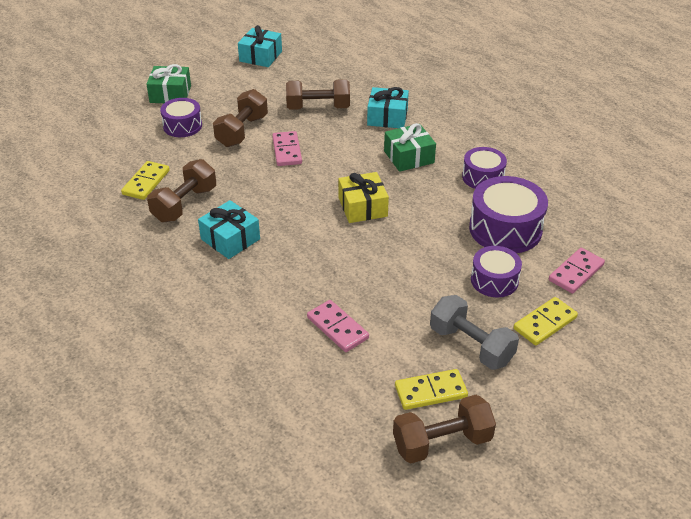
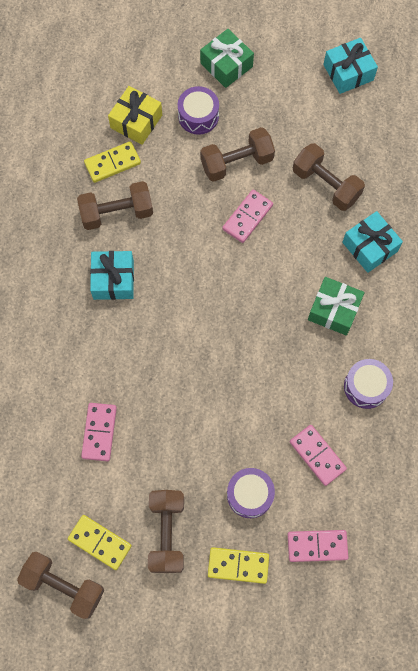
camera: 45 degrees right, 30 degrees up
(362, 207) = (238, 333): yellow gift -> yellow gift (136, 121)
(471, 345) = (167, 533): grey dumbbell -> brown dumbbell
(505, 229) = (317, 455): purple drum -> pink domino

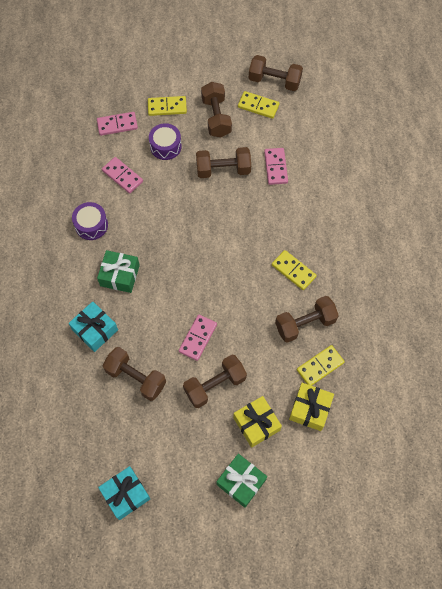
camera: 170 degrees right, 5 degrees down
(113, 280) = (293, 271): turquoise gift -> yellow domino
(173, 441) = (223, 170): none -> brown dumbbell
(198, 116) = (256, 424): purple drum -> yellow gift

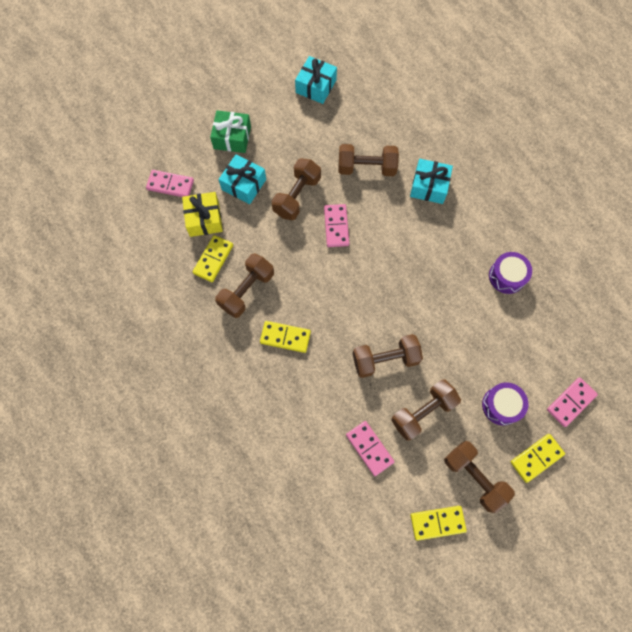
camera: 150 degrees right, 5 degrees up
(120, 275) = (444, 244): green gift -> none
(122, 176) = (518, 344): pink domino -> pink domino (170, 185)
(256, 424) = (244, 184): yellow gift -> turquoise gift
(274, 81) = (441, 574): brown dumbbell -> brown dumbbell (385, 359)

